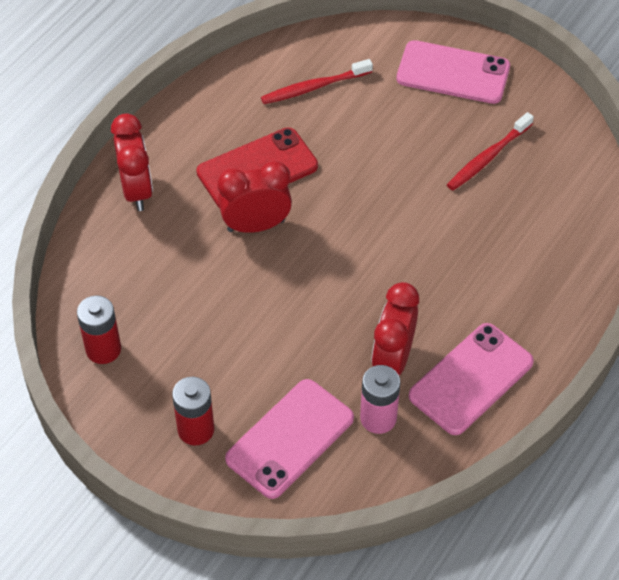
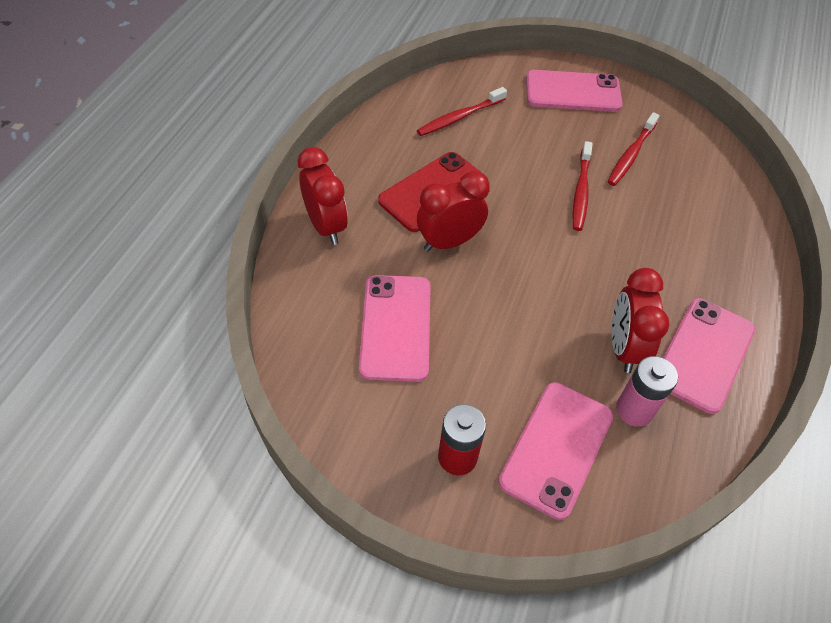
camera: 15 degrees left, 0 degrees up
(103, 349) = (336, 387): red battery -> none
(175, 303) = (395, 327): none -> pink phone
(415, 191) = (581, 191): none -> red toothbrush

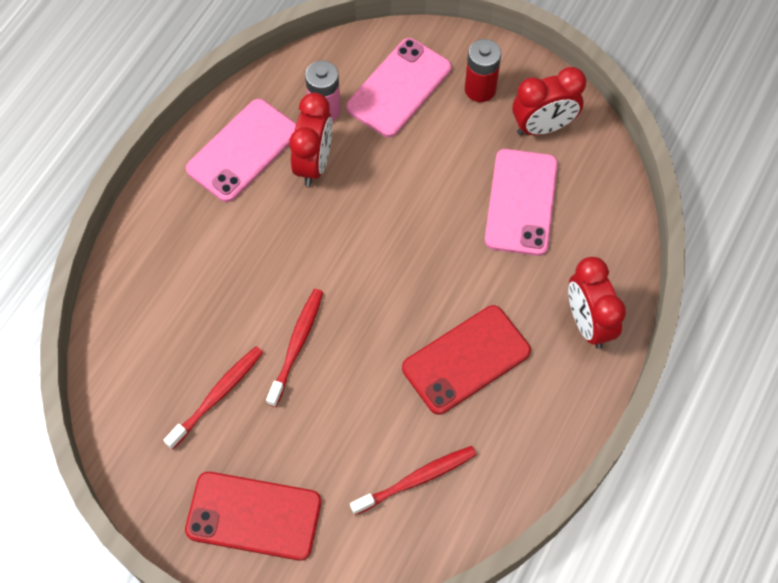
camera: 170 degrees left, 10 degrees up
(449, 242) = (457, 291): red clock -> red clock (543, 127)
(573, 92) = (253, 516): pink phone -> red phone

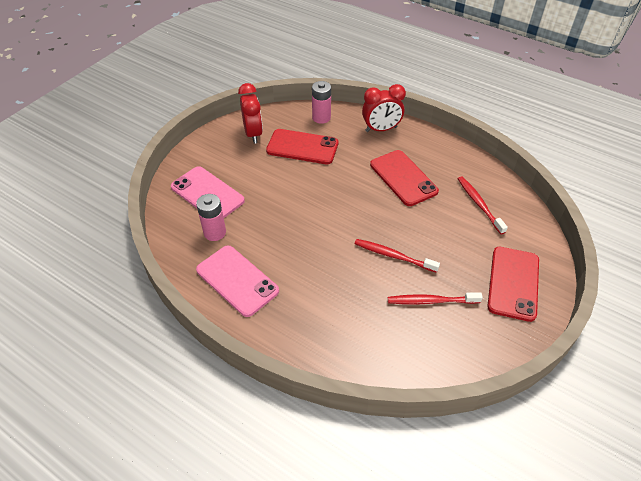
camera: 85 degrees left, 15 degrees down
(217, 396) = (431, 301): red toothbrush -> red toothbrush turned 45 degrees counterclockwise
(314, 163) = (256, 240): red clock -> none
(480, 89) = (219, 157): red battery -> none
(521, 202) = (302, 147): pink phone -> red phone
(603, 224) = (321, 118): none -> pink battery

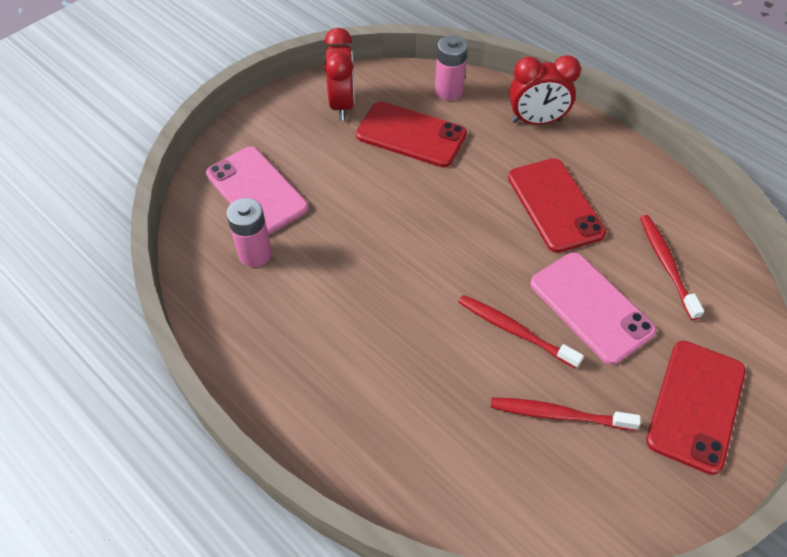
camera: 10 degrees right, 5 degrees up
(237, 280) = (272, 334): pink phone -> pink phone (591, 307)

